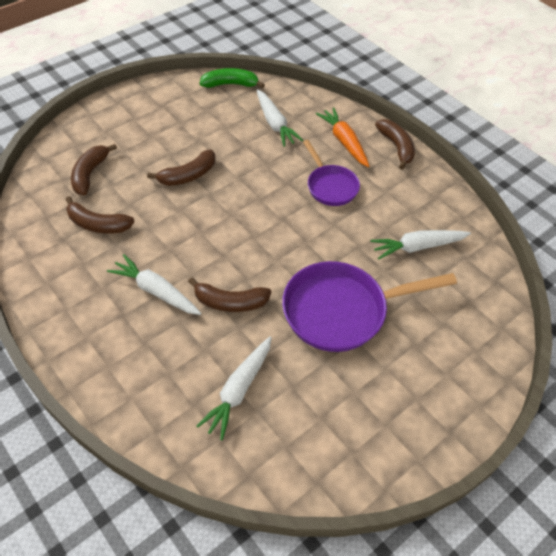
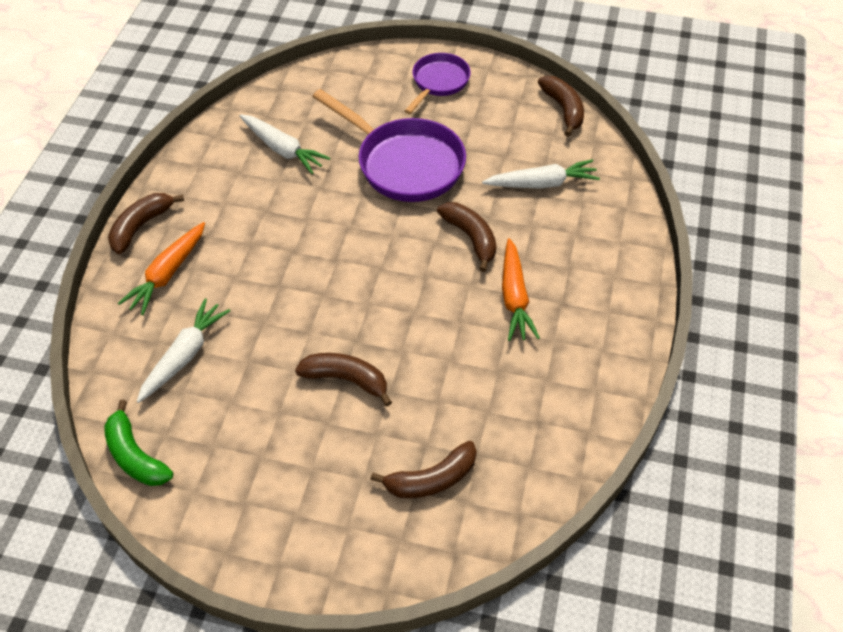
camera: 125 degrees left, 0 degrees up
(98, 224) = (490, 407): brown banana -> brown banana (563, 109)
(156, 291) = (514, 297): white carrot -> orange carrot
(330, 186) = (253, 248): purple pan -> purple pan (438, 82)

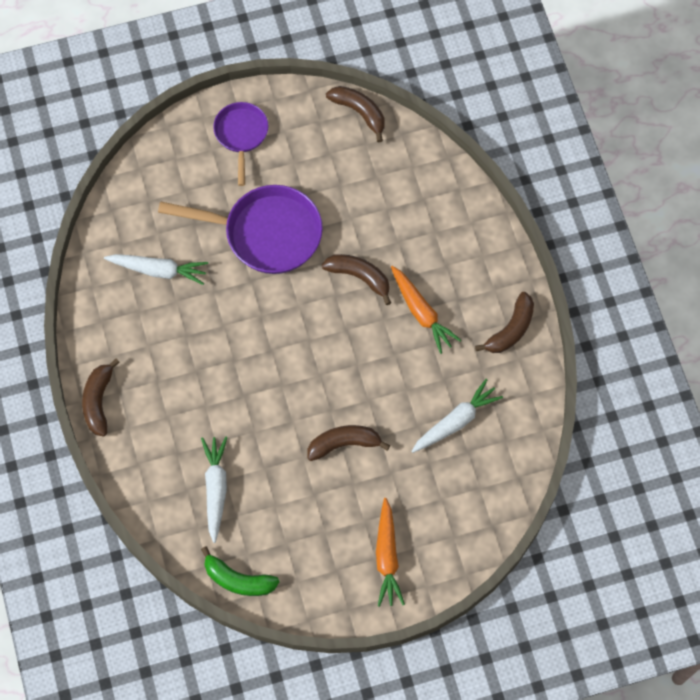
camera: 30 degrees left, 15 degrees up
(167, 274) = (152, 431): orange carrot -> orange carrot (387, 557)
(431, 479) = (448, 485): brown banana -> brown banana (511, 330)
(542, 183) = (384, 197): white carrot -> white carrot (456, 421)

